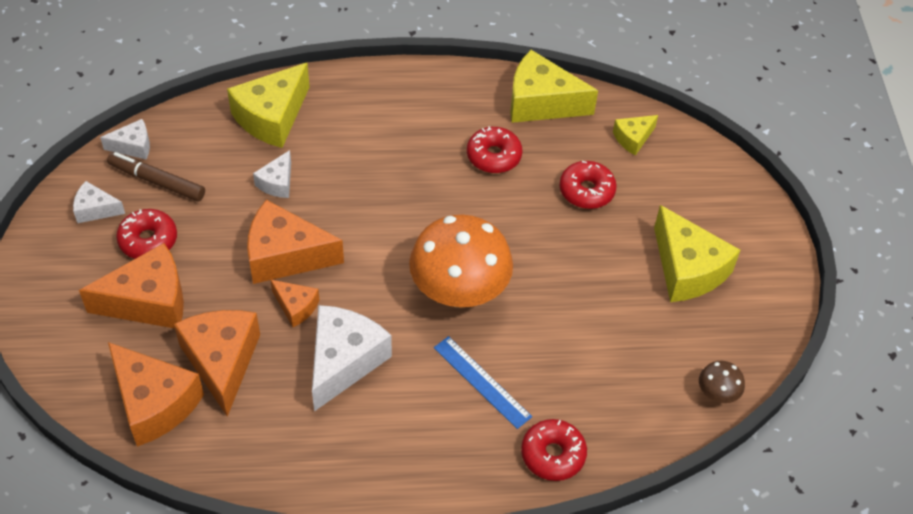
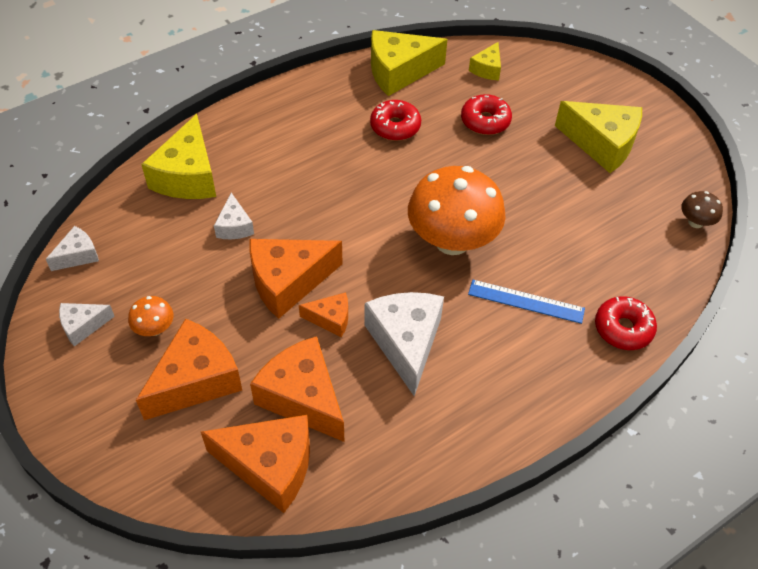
camera: 30 degrees left, 0 degrees up
(148, 240) = (154, 328): red donut -> orange mushroom
(157, 181) = (124, 275): brown marker -> none

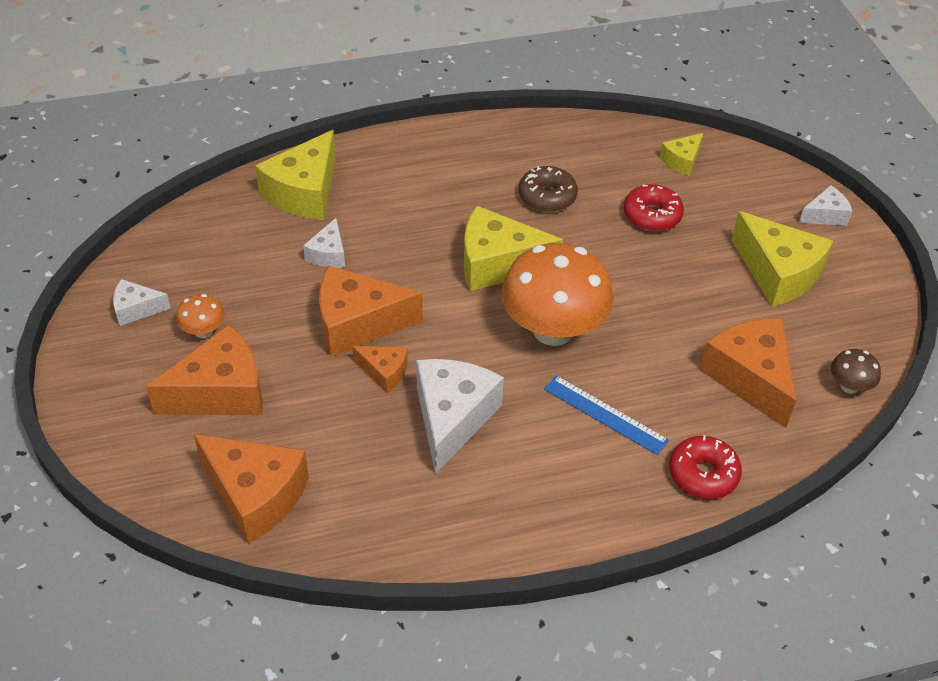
camera: 20 degrees right, 5 degrees down
(78, 255) = (162, 241): white cheese -> white cheese (825, 215)
(303, 398) = (319, 440): orange cheese -> orange cheese (750, 378)
(395, 126) = (547, 197): red donut -> brown donut
(399, 72) = (579, 141): yellow cheese -> yellow cheese (498, 264)

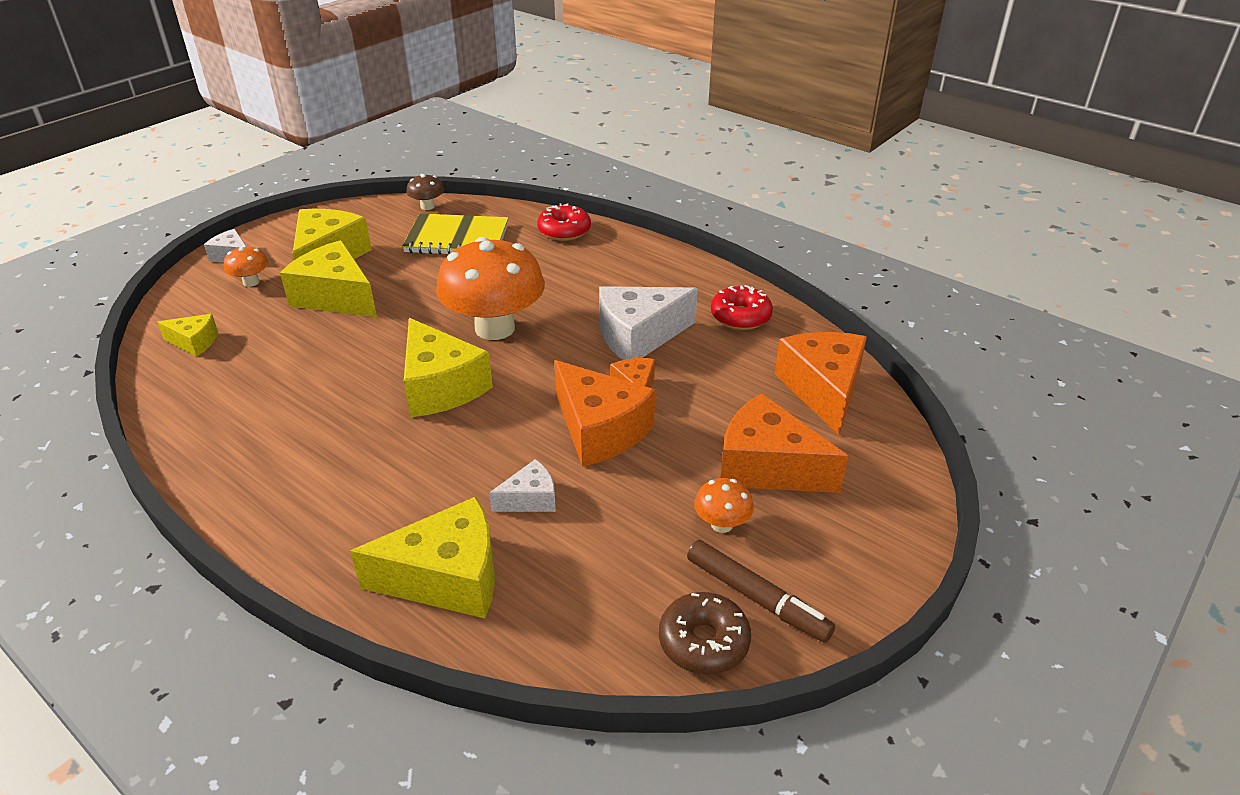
camera: 125 degrees left, 10 degrees down
(136, 309) = (756, 598): white cheese -> brown marker
(547, 197) = (313, 397): brown donut -> brown donut (703, 642)
(605, 414) = (556, 278): blue ruler -> none
(652, 215) = (297, 331): red donut -> red donut (740, 317)
(693, 254) = (336, 297): none -> yellow cheese
(750, 378) = (457, 238): orange cheese -> yellow notebook
(763, 213) = (251, 282): none -> orange mushroom

